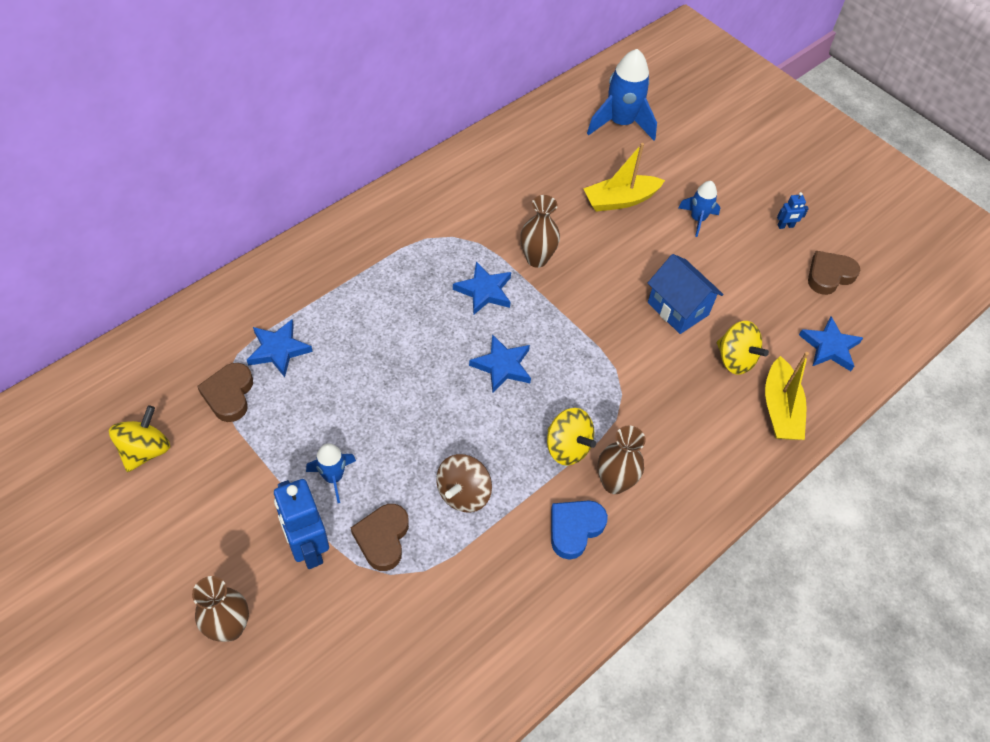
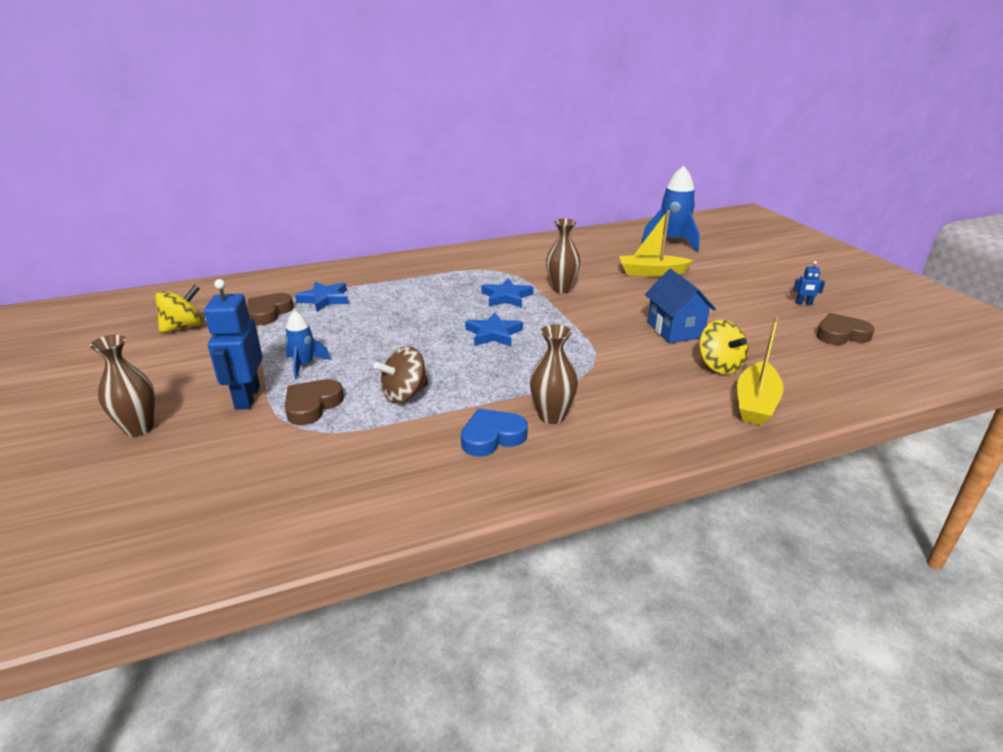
camera: 25 degrees right, 25 degrees down
(567, 447) = (520, 386): yellow spinning top -> none
(697, 219) = (717, 289): blue rocket -> none
(829, 347) = (827, 375): blue star -> none

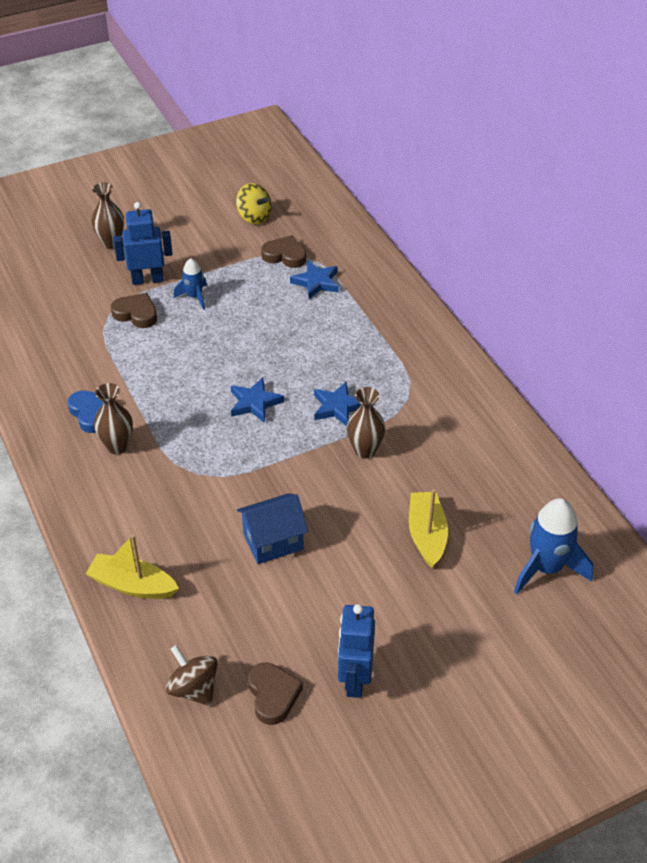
camera: 85 degrees right, 15 degrees up
(404, 394) = (150, 359): brown spinning top -> brown spinning top (193, 688)
(719, 366) = (199, 568): yellow spinning top -> none
(803, 303) = (354, 679): blue robot -> blue robot, size x2.20

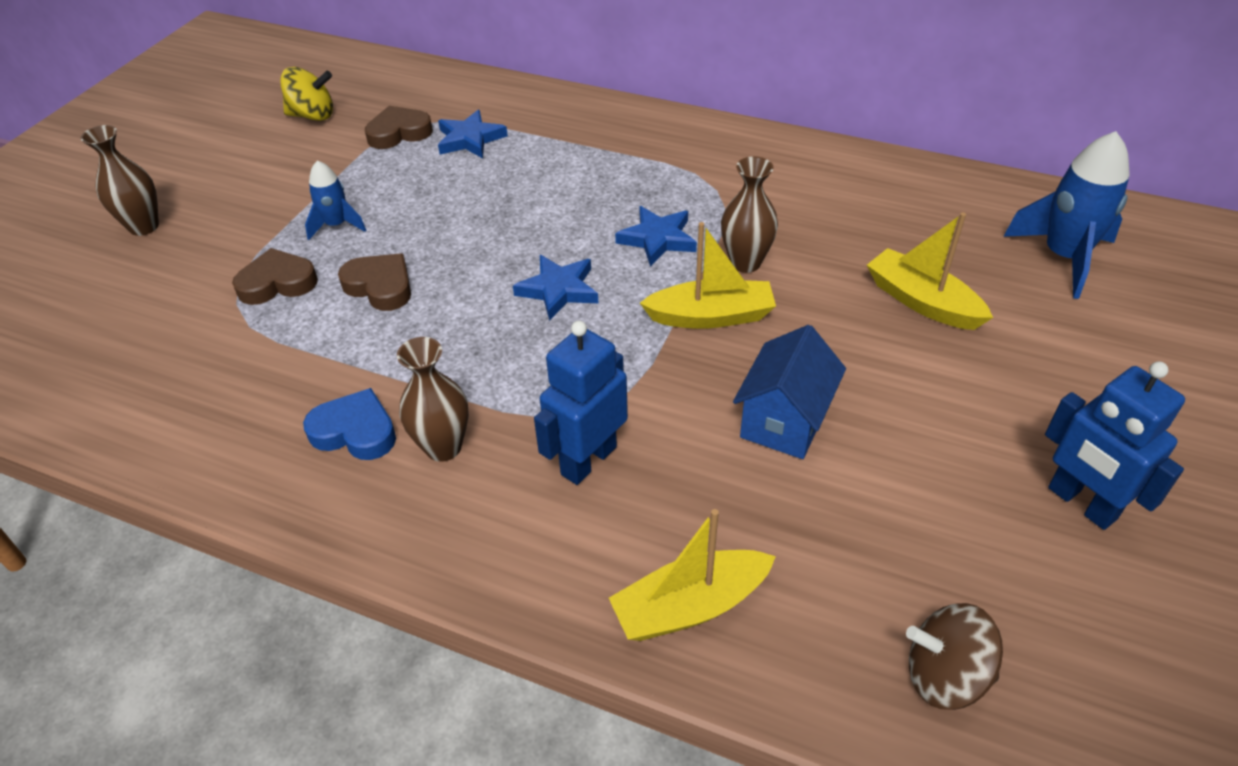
camera: 40 degrees left, 0 degrees up
(147, 279) = (247, 239): blue robot -> blue robot (588, 460)
(273, 695) = (1036, 599): brown heart -> brown heart (380, 286)
(308, 467) = (710, 316): none -> yellow boat

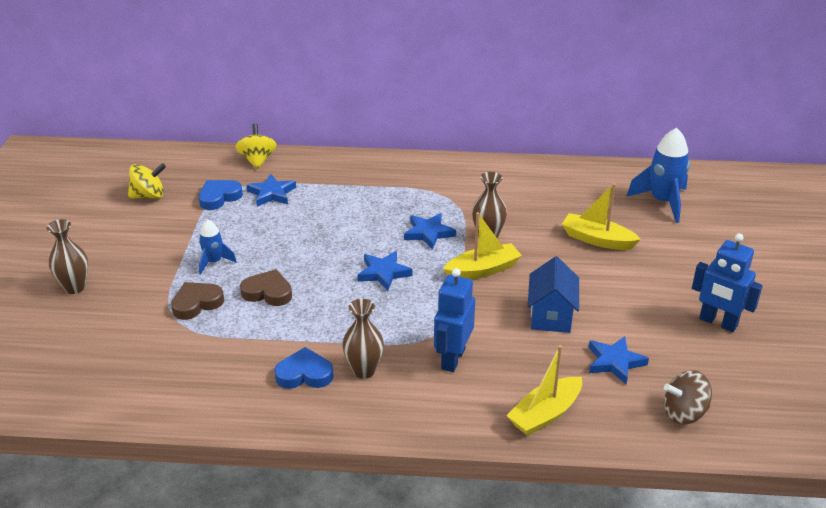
camera: 20 degrees left, 10 degrees down
(399, 133) = (219, 197): brown heart -> blue heart
(478, 89) = (257, 160): none -> yellow spinning top
(857, 535) = (615, 362): none -> blue star

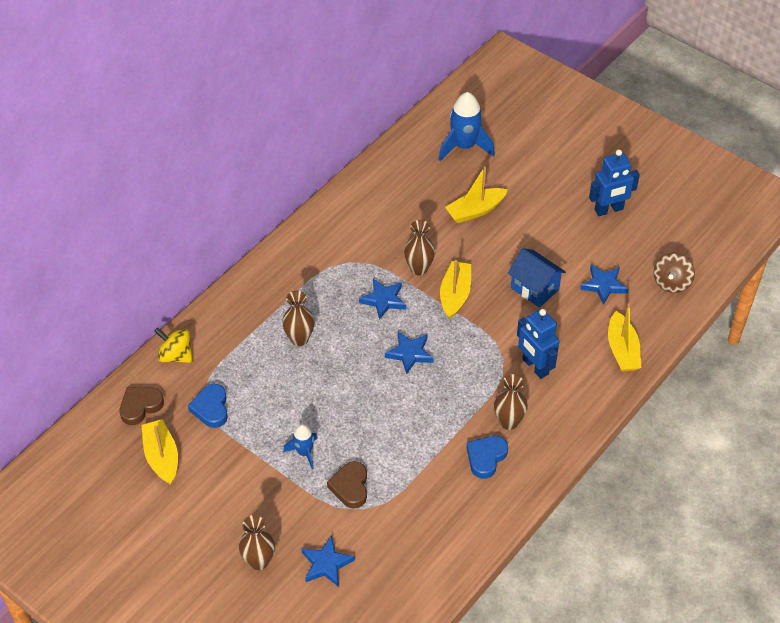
camera: 55 degrees left, 15 degrees up
(149, 196) = (162, 457): yellow spinning top -> yellow boat
(268, 292) = (374, 435): brown heart -> brown heart (140, 406)
(272, 193) = (238, 370): blue star -> blue star (326, 564)
(336, 208) = (299, 339): none -> brown vase

